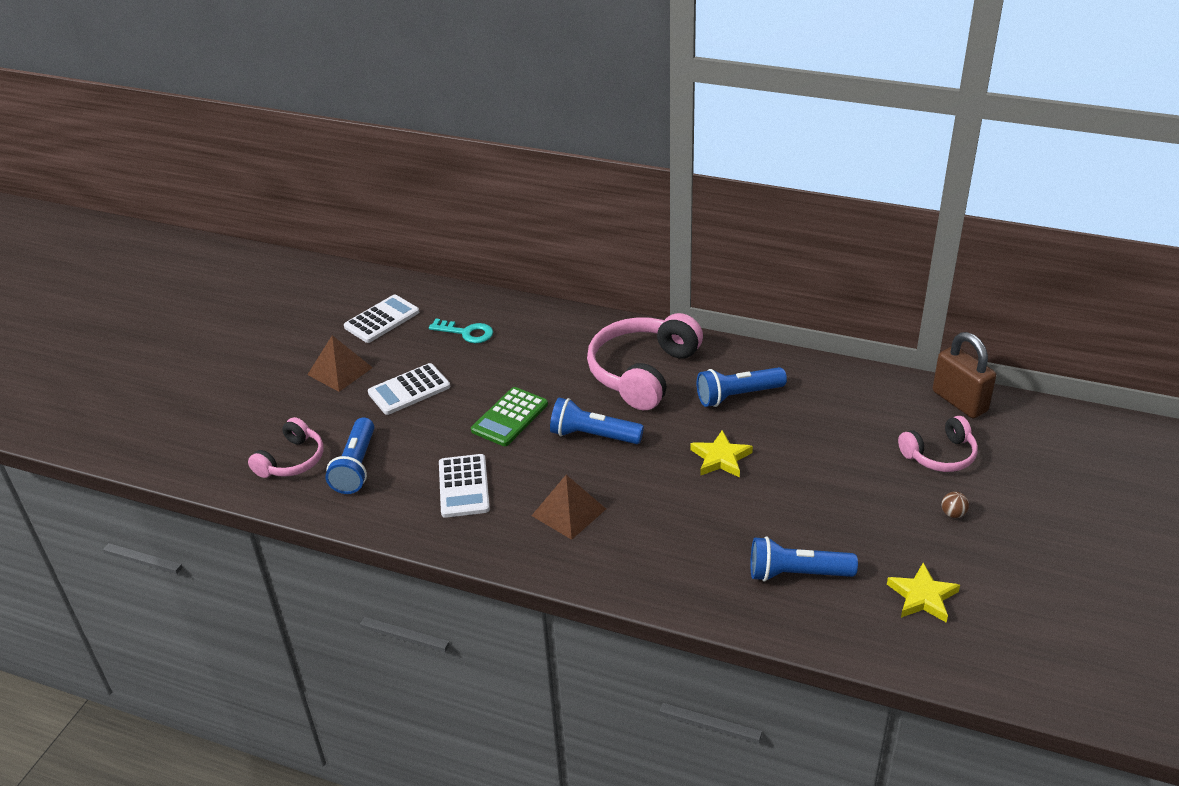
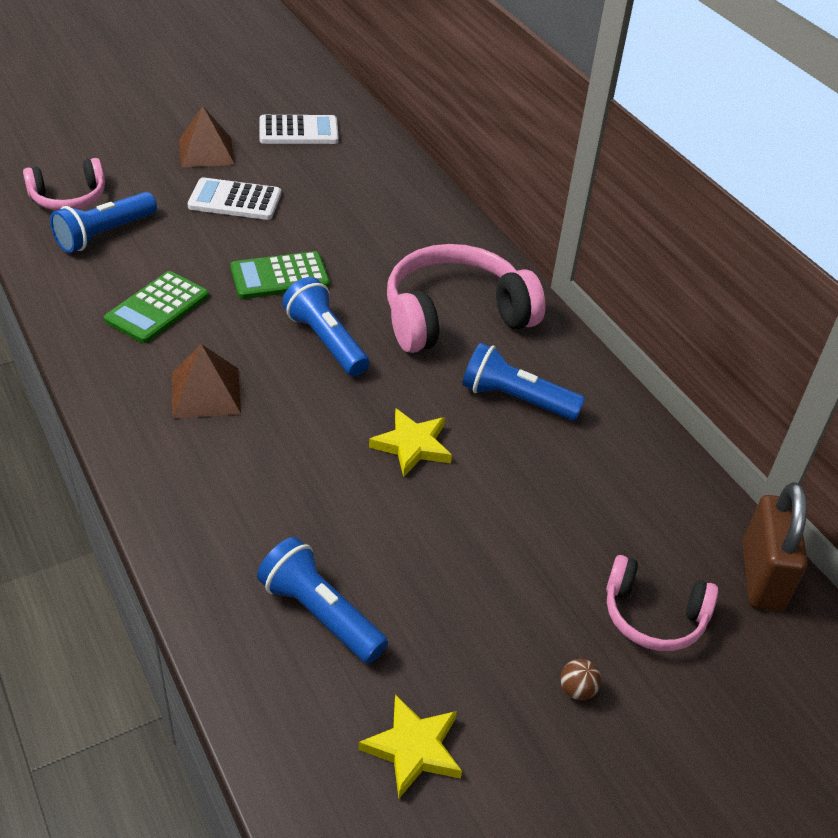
camera: 35 degrees right, 5 degrees up
(464, 486) = (157, 308): white calculator -> green calculator
(466, 333) = (350, 183): turquoise key -> none

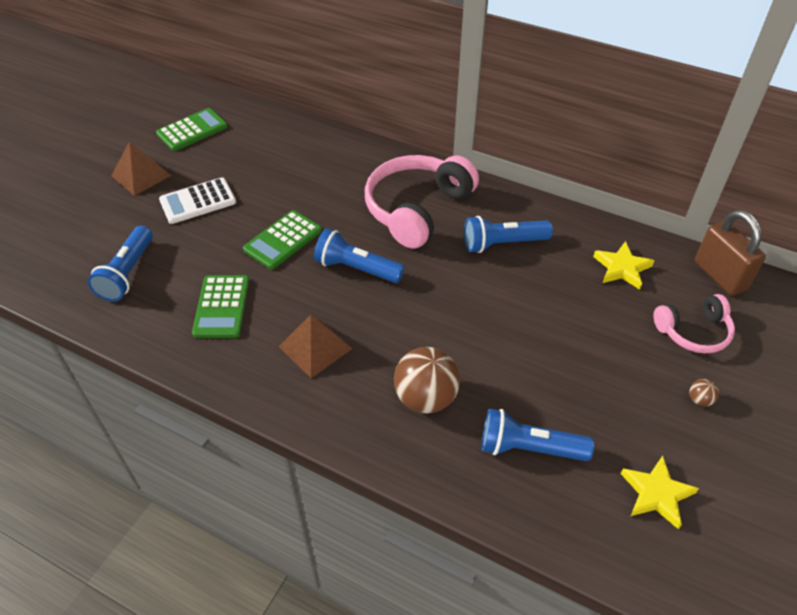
camera: 30 degrees left, 5 degrees up
(69, 198) = (71, 259): pink headphones -> none
(264, 502) = (425, 398): none -> brown ball
(298, 131) = (192, 130): white calculator -> green calculator
(412, 445) = (474, 307): yellow star -> yellow star (622, 268)

